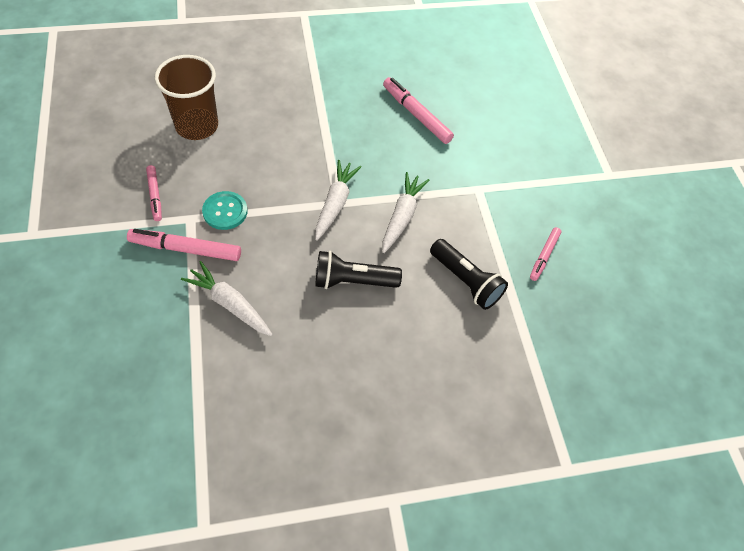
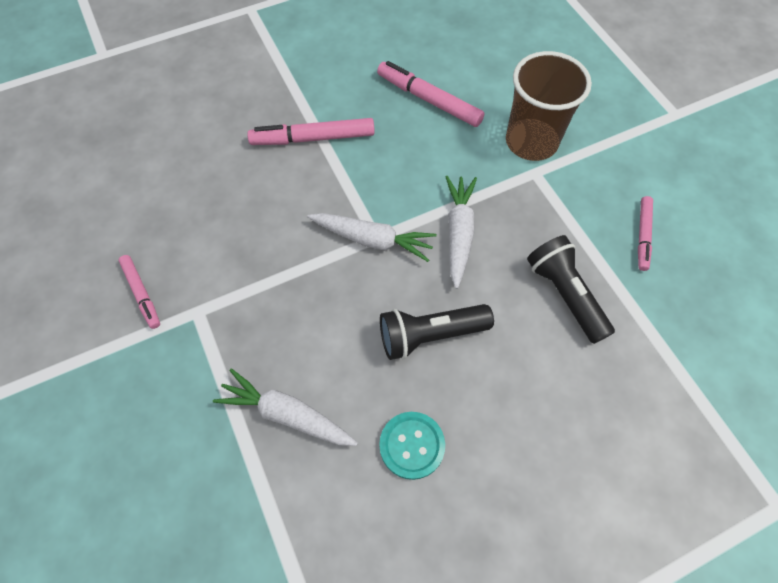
camera: 10 degrees left, 5 degrees up
(186, 249) = (205, 355): pink marker -> pink marker (313, 138)
(197, 126) = (166, 185): brown cup -> brown cup (531, 142)
(225, 211) = (239, 289): turquoise button -> turquoise button (412, 445)
(335, 204) = (372, 240): white carrot -> white carrot turned 105 degrees clockwise
(466, 281) = (565, 295): black flashlight -> black flashlight turned 150 degrees counterclockwise

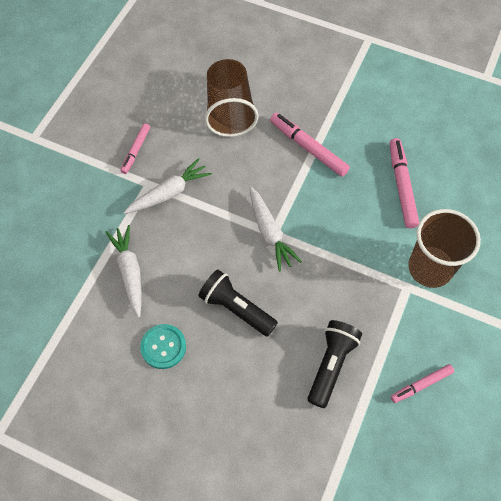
camera: 50 degrees right, 0 degrees up
(196, 171) = (229, 111): none -> brown cup
(458, 233) = (318, 275): white carrot -> white carrot (169, 193)

